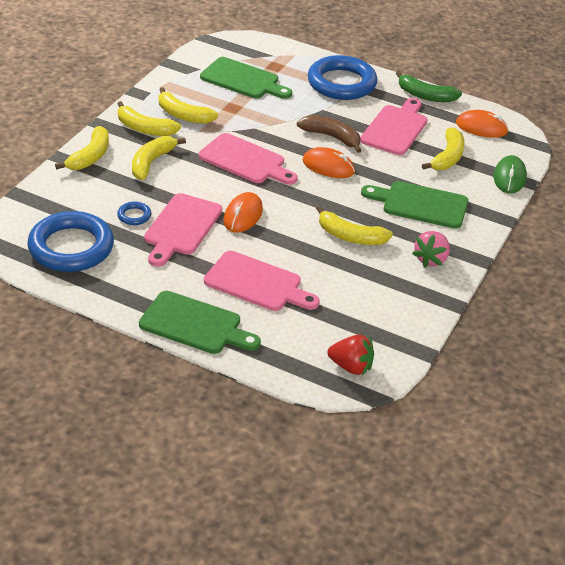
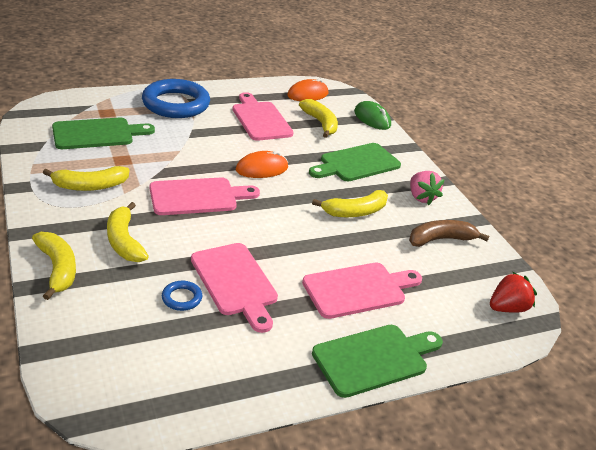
camera: 50 degrees left, 5 degrees down
(71, 247) = (171, 368): blue ring -> none
(144, 128) = (72, 215): yellow banana -> none
(243, 215) = (264, 242): orange mouse -> none
(331, 137) = (230, 146): brown banana -> brown banana (441, 239)
(425, 95) = (243, 88): green banana -> none

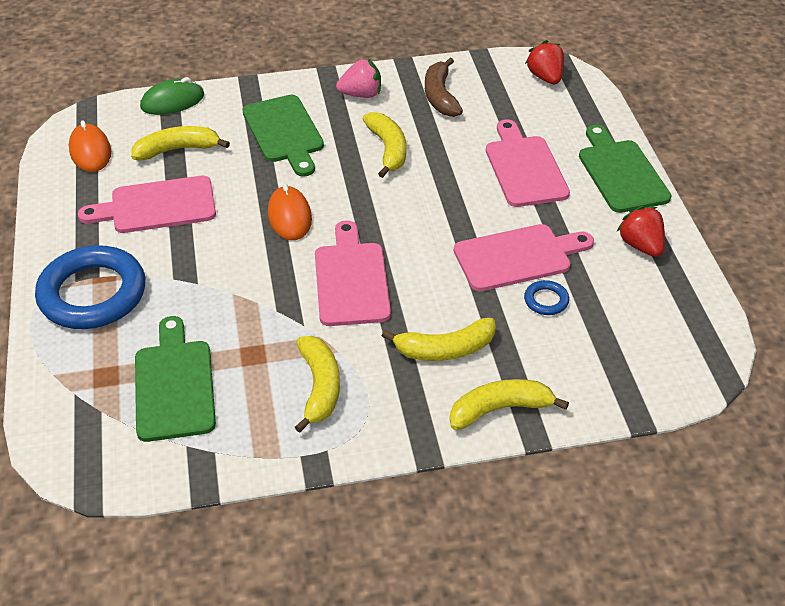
camera: 75 degrees left, 10 degrees up
(264, 368) = (641, 246): none -> red strawberry

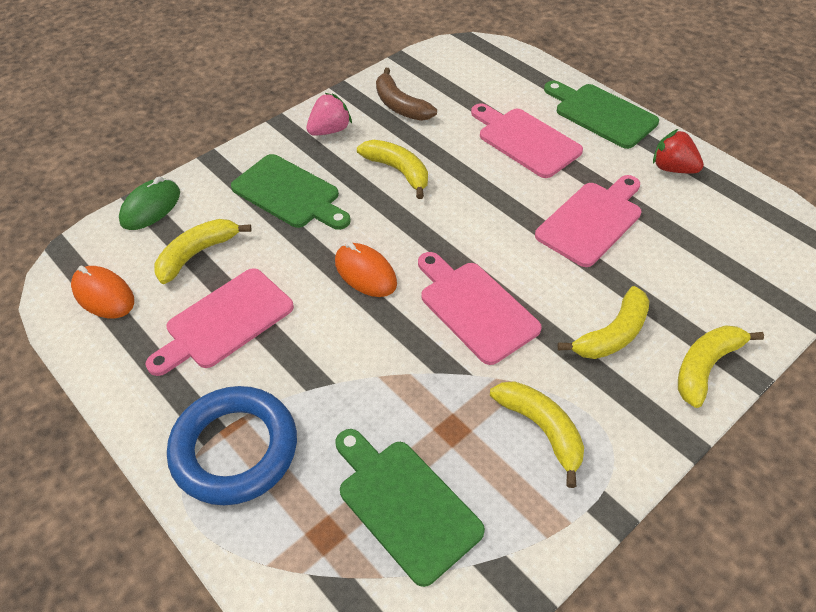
camera: 30 degrees left, 5 degrees up
(545, 77) = (471, 57): red strawberry -> none
(546, 300) = (648, 249): blue ring -> none

